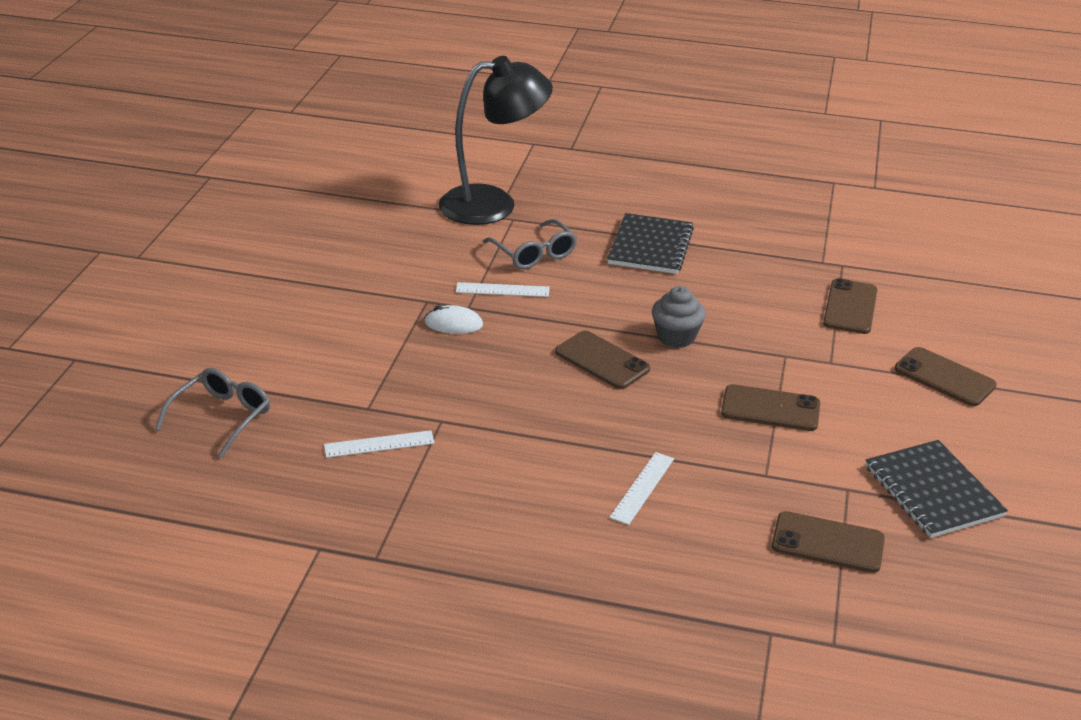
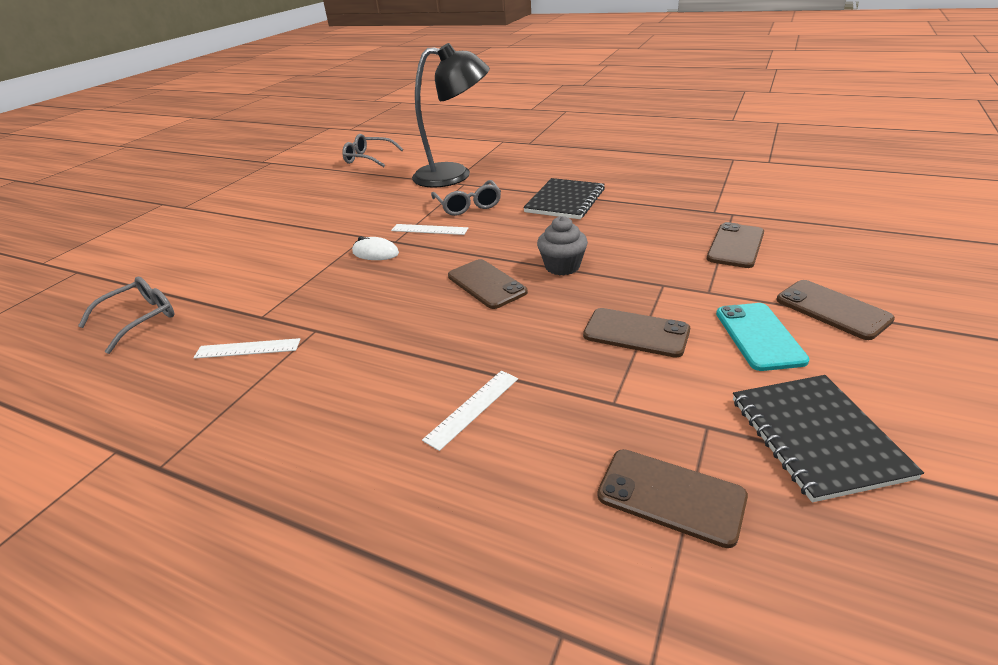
camera: 15 degrees right, 0 degrees up
(355, 171) = (368, 158): none -> grey glasses
(882, 407) = (759, 336): none -> turquoise phone

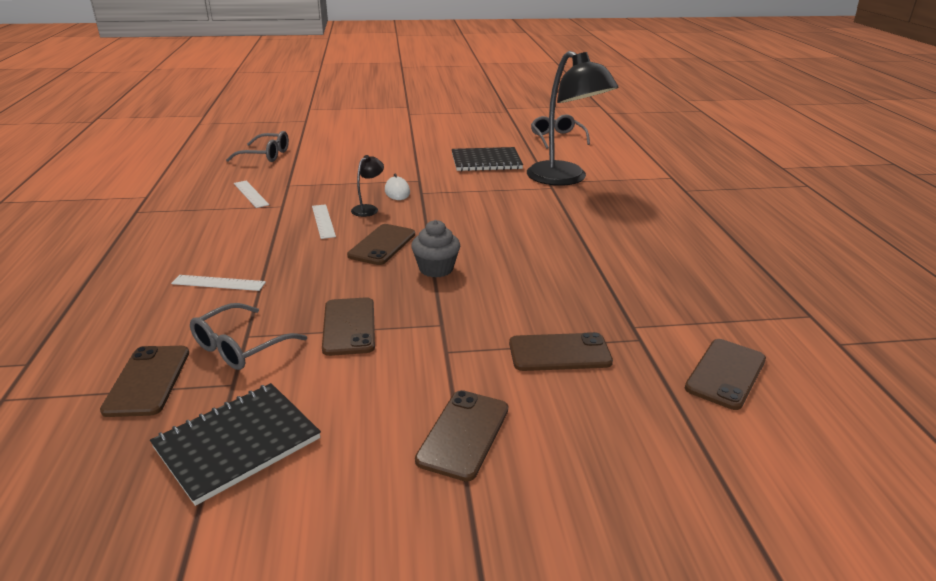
camera: 55 degrees right, 5 degrees down
(396, 276) = (368, 209): none -> black lamp
(429, 229) = (452, 199): white ruler -> white ruler (323, 221)
(468, 205) = (510, 201): grey glasses -> grey glasses (240, 347)
(565, 201) = (568, 240): black notebook -> black notebook (486, 161)
(759, 336) = (381, 392): turquoise phone -> none
(788, 200) = (725, 374): none -> brown phone

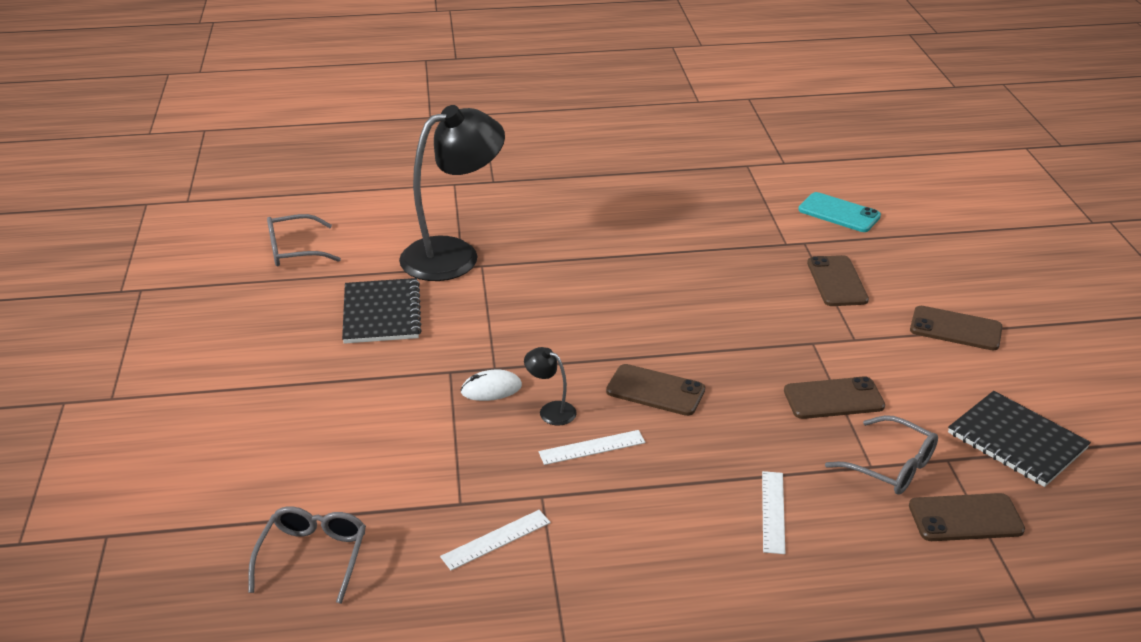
camera: 90 degrees left, 5 degrees up
(436, 269) = (707, 349): grey cupcake -> none
(725, 374) = (839, 213): brown phone -> turquoise phone

